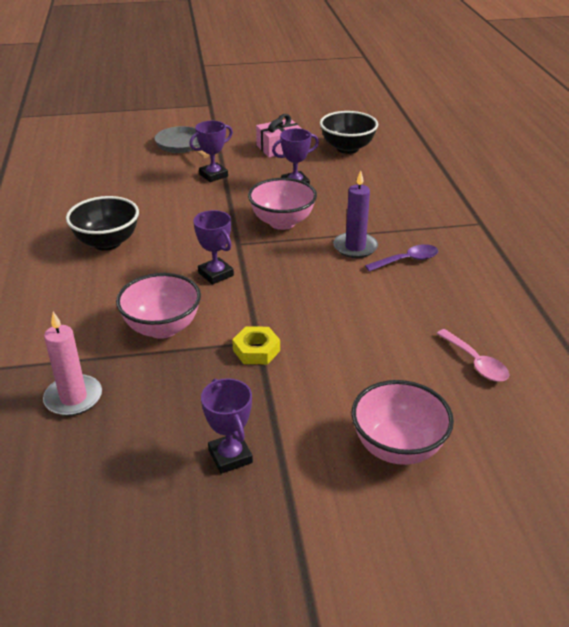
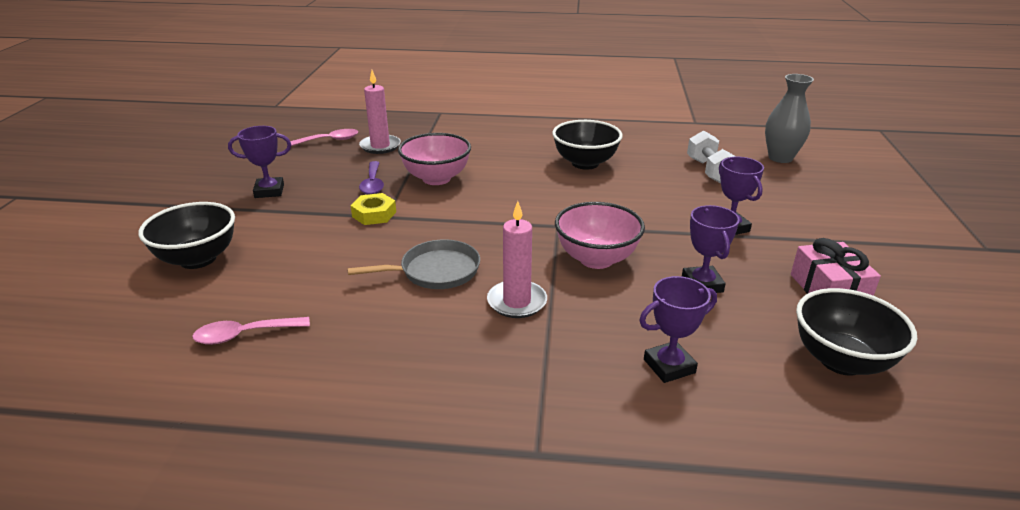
camera: 105 degrees right, 5 degrees down
(55, 458) = (329, 140): none -> pink spoon
(82, 155) = (780, 158): none -> grey vase
(114, 183) = (709, 171): none -> white dumbbell
(182, 145) = (820, 214): grey pan -> grey pan (435, 271)
(216, 274) = (504, 208): purple trophy -> purple trophy (669, 366)
(355, 247) = (517, 302): purple candle -> pink candle
(397, 447) = (198, 259): pink bowl -> black bowl
(407, 260) = (466, 337): purple spoon -> purple spoon (373, 184)

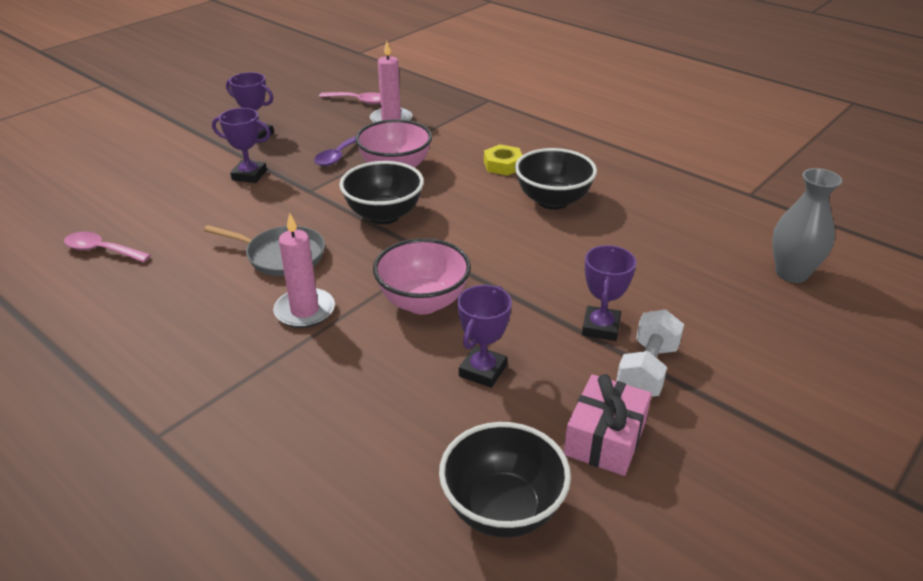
camera: 35 degrees right, 5 degrees up
(198, 259) = (145, 177): black bowl -> black bowl (384, 215)
(374, 214) = (303, 185): yellow nut -> yellow nut (503, 165)
(669, 366) = (342, 427): purple trophy -> purple trophy (249, 175)
(709, 171) = (676, 257): white dumbbell -> white dumbbell (647, 370)

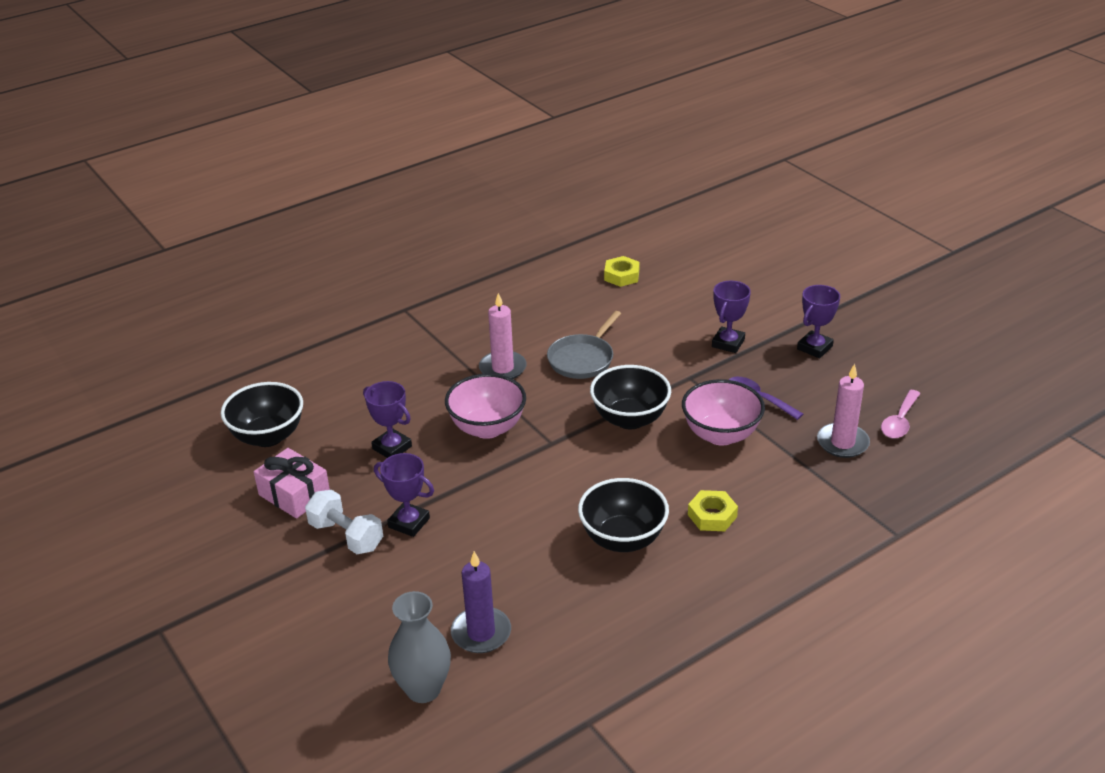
camera: 105 degrees right, 0 degrees up
(102, 250) = (621, 276): pink spoon -> yellow nut
(708, 255) = (481, 633): none -> purple candle

